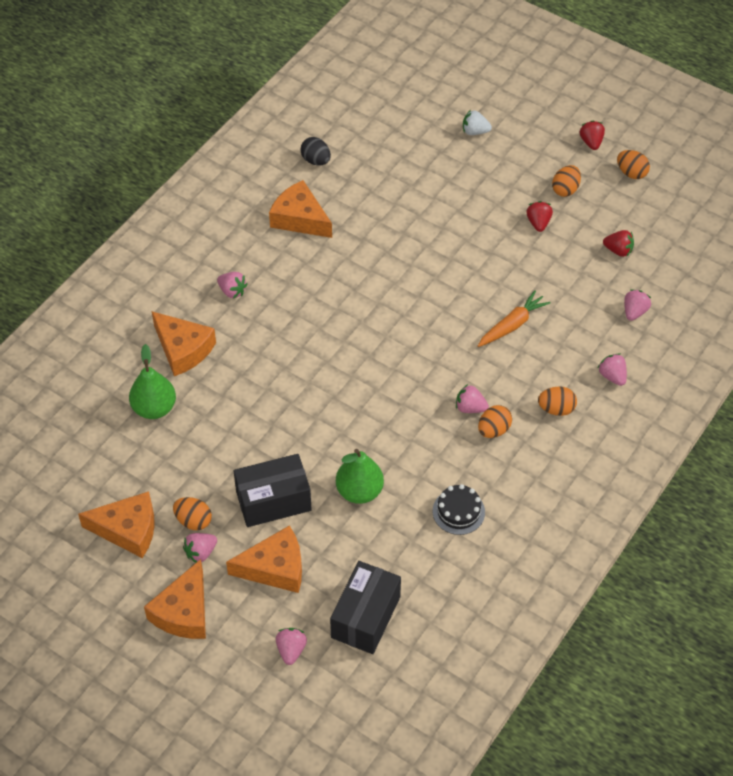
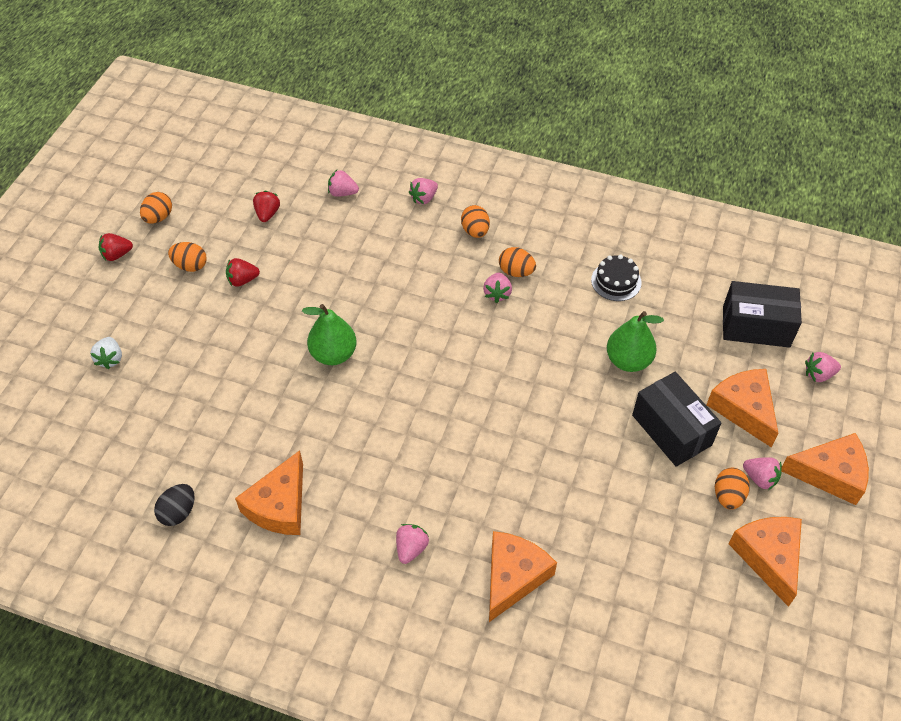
camera: 105 degrees left, 0 degrees up
(154, 408) = (606, 581): green pear -> green pear (333, 354)
(512, 325) = (385, 279): orange carrot -> none

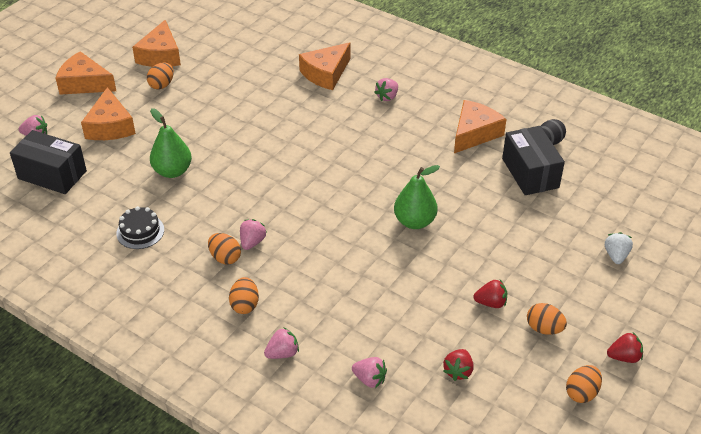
camera: 165 degrees left, 10 degrees down
(671, 430) = (172, 124): black box -> black box (530, 173)
(760, 478) = (133, 89): pink strawberry -> none

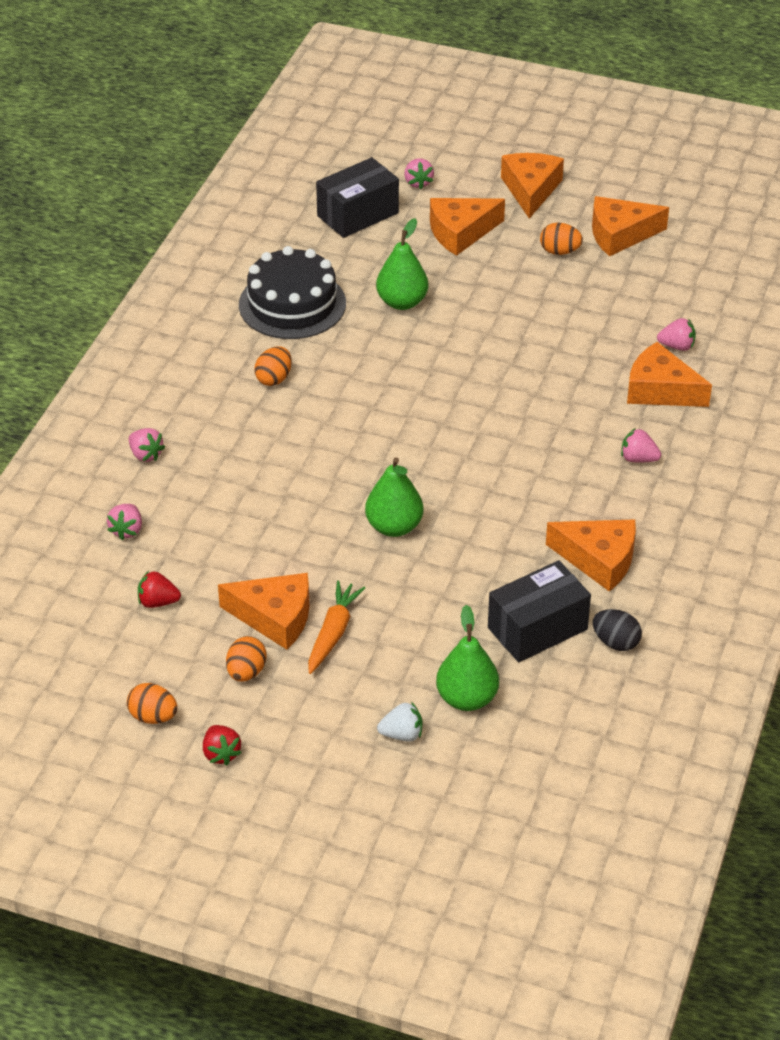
camera: 75 degrees right, 0 degrees up
(52, 175) = (358, 214): black box -> black box turned 45 degrees clockwise
(140, 231) = (292, 304): black cake -> black cake, size x1.89
(245, 305) = (207, 410): orange egg -> none
(252, 242) = (306, 394): pink strawberry -> pink strawberry (677, 346)
(491, 303) = (275, 617): red strawberry -> orange cheese
(513, 273) = (333, 633): none -> orange carrot
(587, 218) = (467, 698): none -> green pear

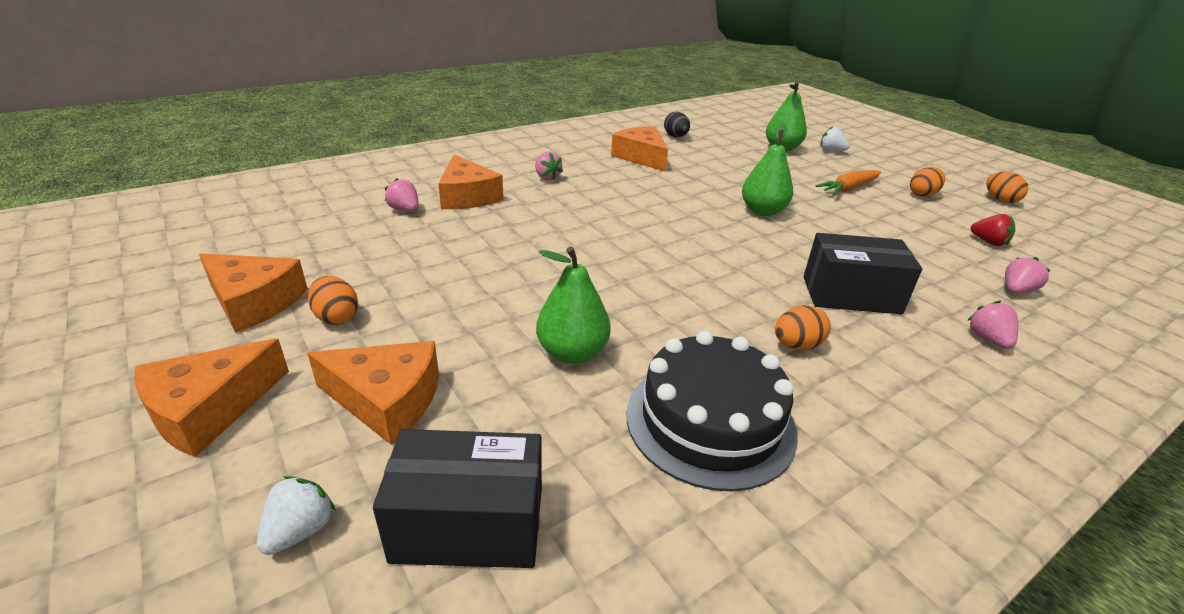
camera: 145 degrees left, 10 degrees down
(221, 754) = (952, 176): red strawberry -> none
(275, 617) = (889, 206): orange cheese -> none
(418, 183) = (300, 530): pink strawberry -> white strawberry
(537, 628) = (713, 152): black box -> black box (851, 295)

